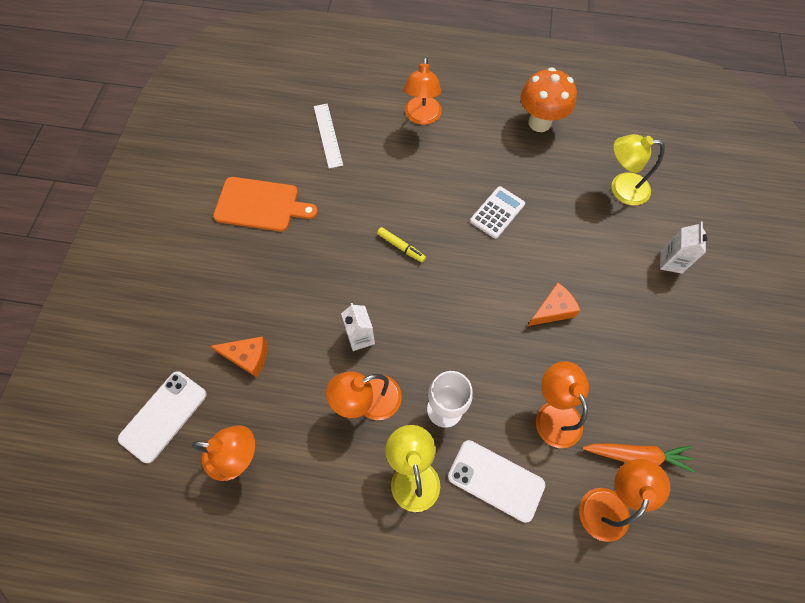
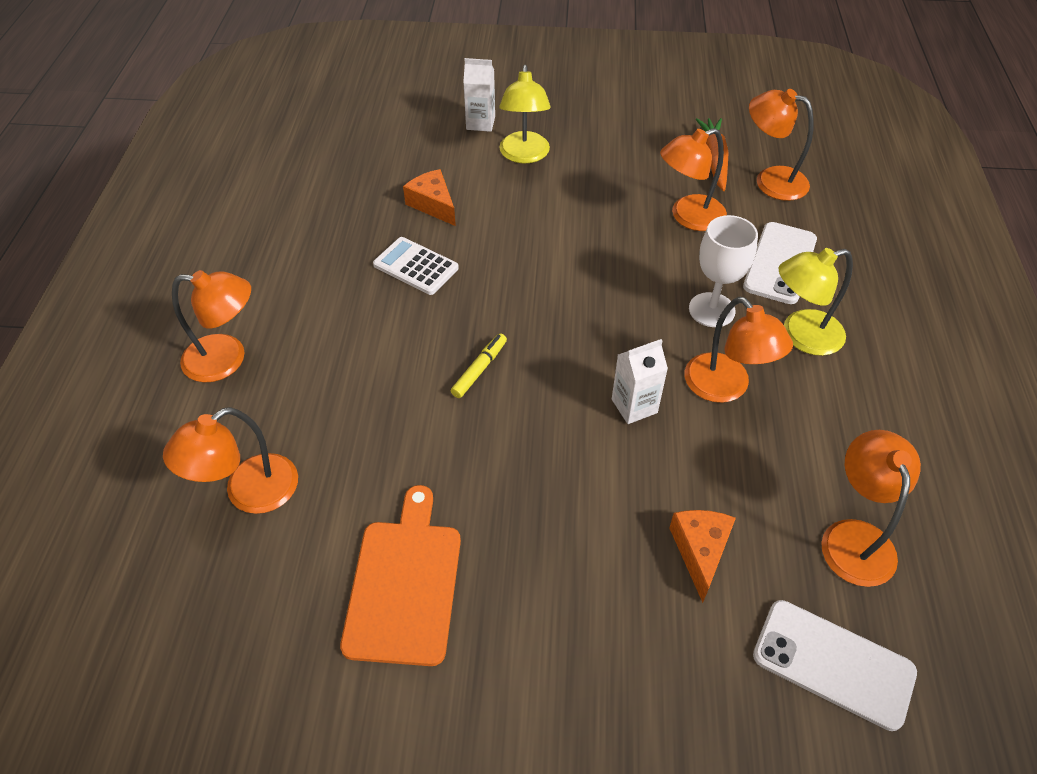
camera: 95 degrees left, 15 degrees down
(328, 135) = (249, 493): white ruler -> orange lamp
(539, 123) = (259, 224): orange mushroom -> none
(552, 310) = (557, 216): orange cheese -> orange cheese (433, 204)
(621, 188) = (377, 154): yellow lamp -> yellow lamp (524, 155)

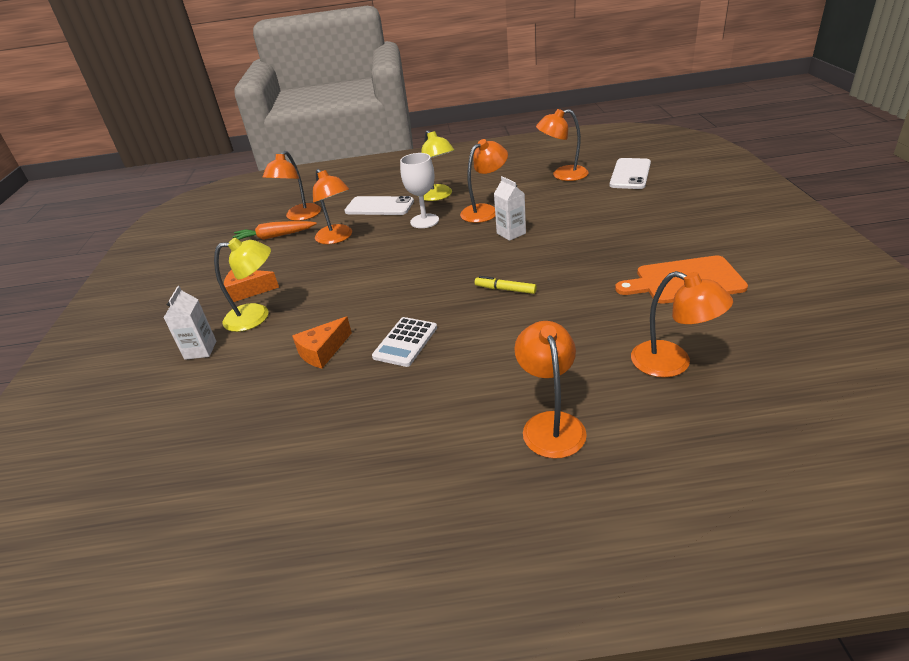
camera: 95 degrees left, 15 degrees down
(700, 551) = (596, 205): orange cheese -> orange cheese (247, 291)

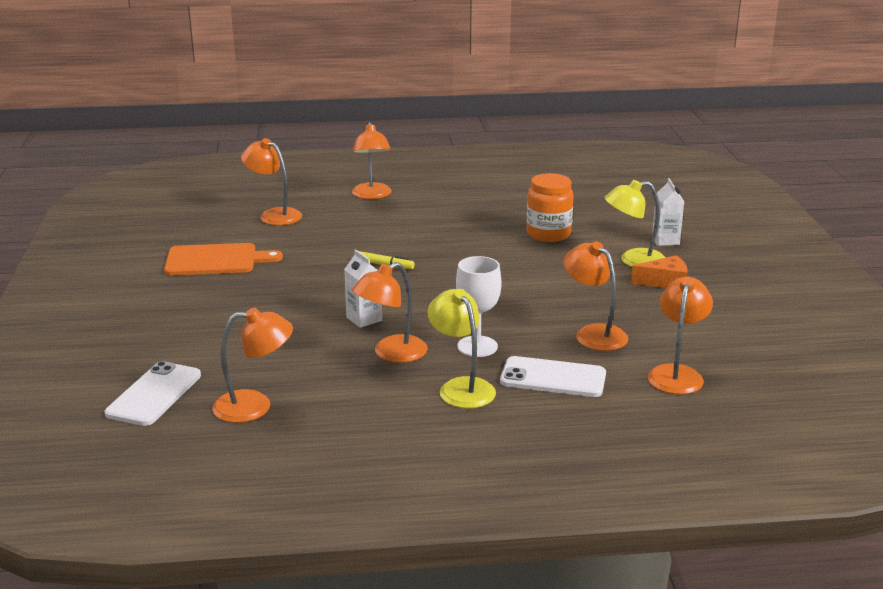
camera: 175 degrees right, 10 degrees down
(274, 237) = (690, 344): orange carrot -> none
(323, 351) = (548, 234): orange cheese -> orange jar
(405, 342) = (477, 235): white calculator -> none

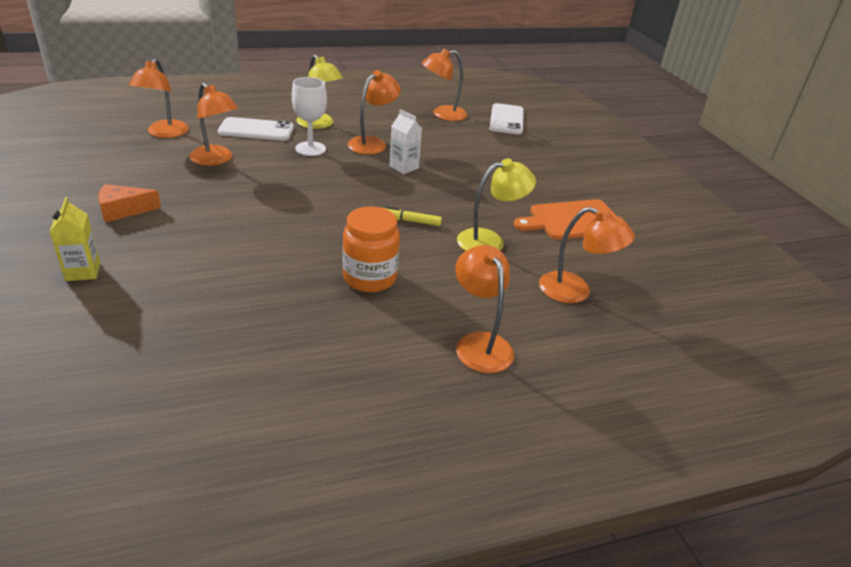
camera: 165 degrees right, 10 degrees up
(548, 234) = (231, 275): orange jar -> orange jar (369, 278)
(633, 260) = (142, 237): yellow lamp -> yellow lamp (490, 241)
(665, 240) = (83, 271): white carton -> yellow carton

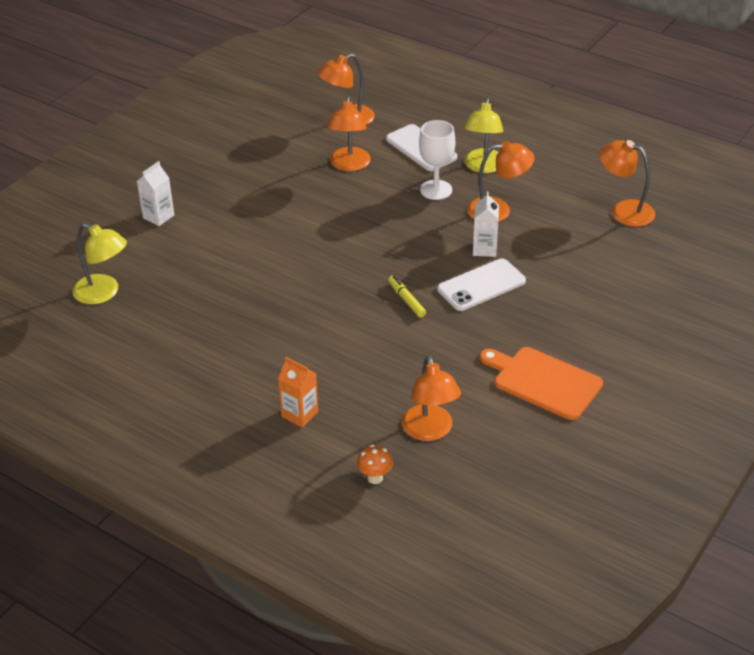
camera: 55 degrees right, 5 degrees up
(83, 271) = (158, 217): yellow carton -> white carton
(123, 210) = (233, 181): orange cheese -> none
(369, 278) = (306, 325): orange jar -> none
(479, 343) = (300, 414): orange lamp -> orange carton
(490, 241) = (438, 353): yellow lamp -> yellow lamp (104, 293)
(506, 119) = (685, 249): white phone -> white phone (481, 285)
(605, 347) = (375, 478): none -> orange mushroom

